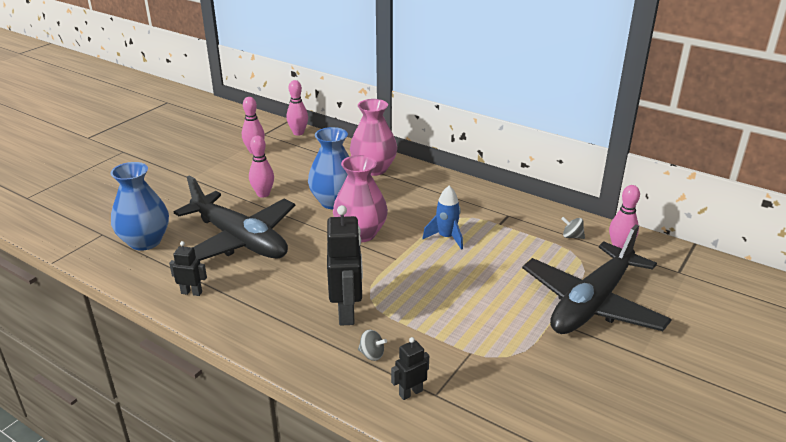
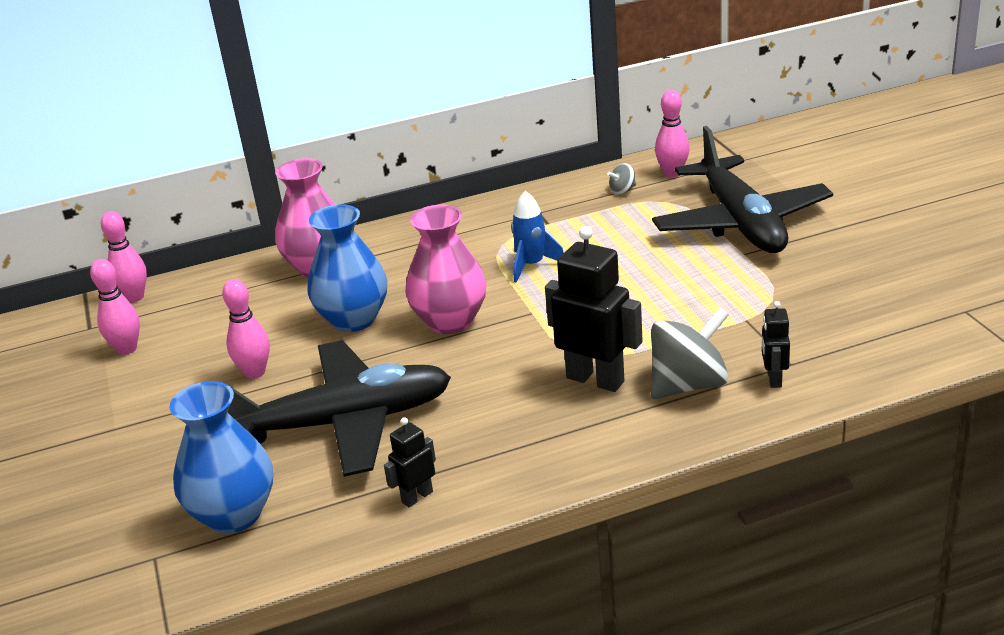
camera: 50 degrees left, 0 degrees up
(372, 354) = (688, 385): grey spinning top -> grey spinning top, size x2.20

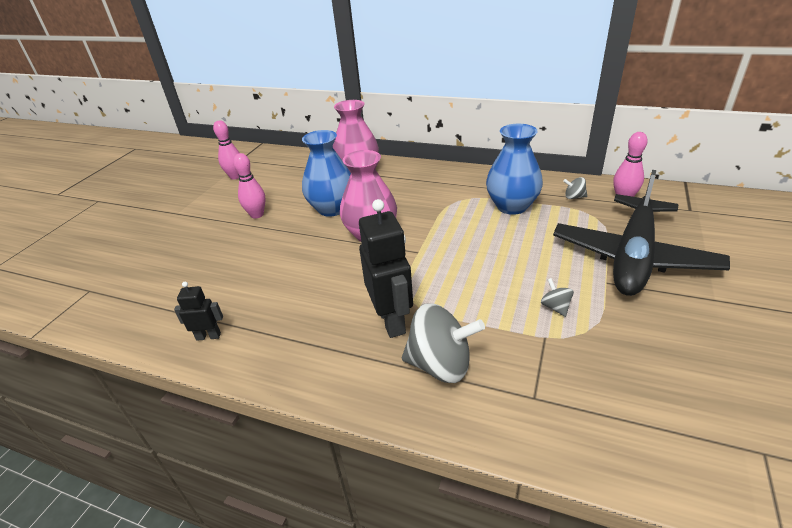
camera: 40 degrees right, 5 degrees up
(134, 297) = (273, 153): pink bowling pin -> none
(234, 515) = (140, 289): blue vase -> blue vase (512, 206)
(343, 422) = (247, 266): black plane -> none
(532, 265) = (457, 221): blue rocket -> none
(726, 293) = (555, 307): none -> grey spinning top
(774, 379) = (505, 402): black robot -> none

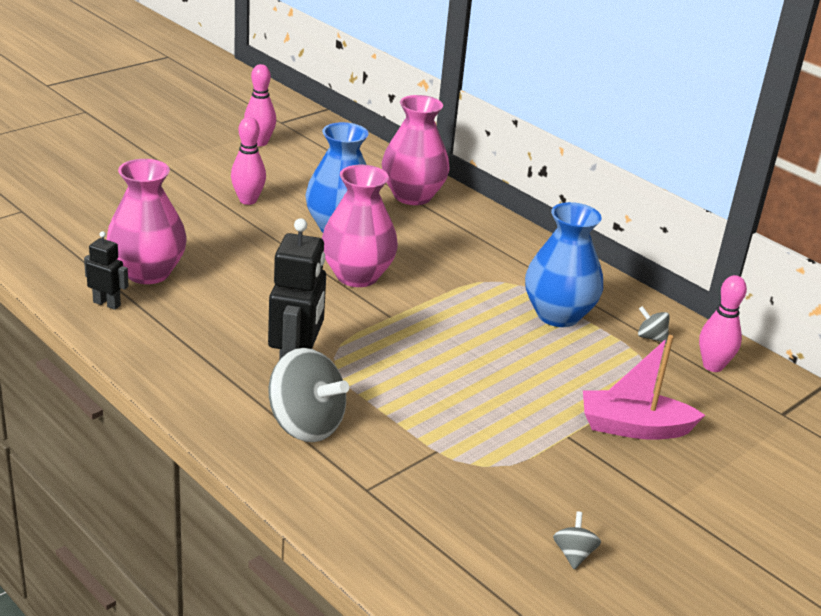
camera: 20 degrees right, 5 degrees down
(223, 296) = (148, 272): none -> pink vase
(555, 307) = (480, 432): grey spinning top -> grey spinning top (573, 554)
(633, 257) = (634, 427): black plane -> pink boat

